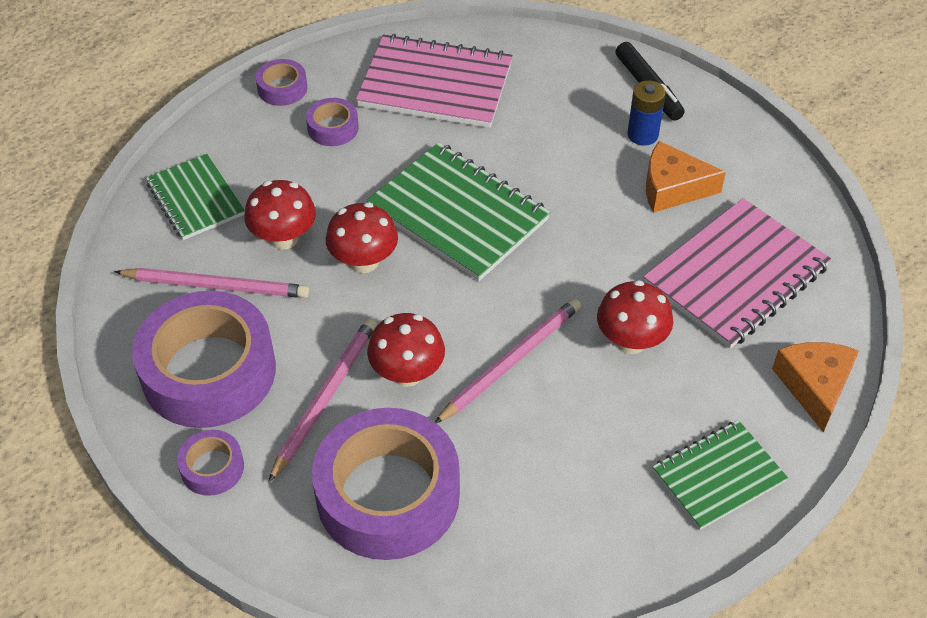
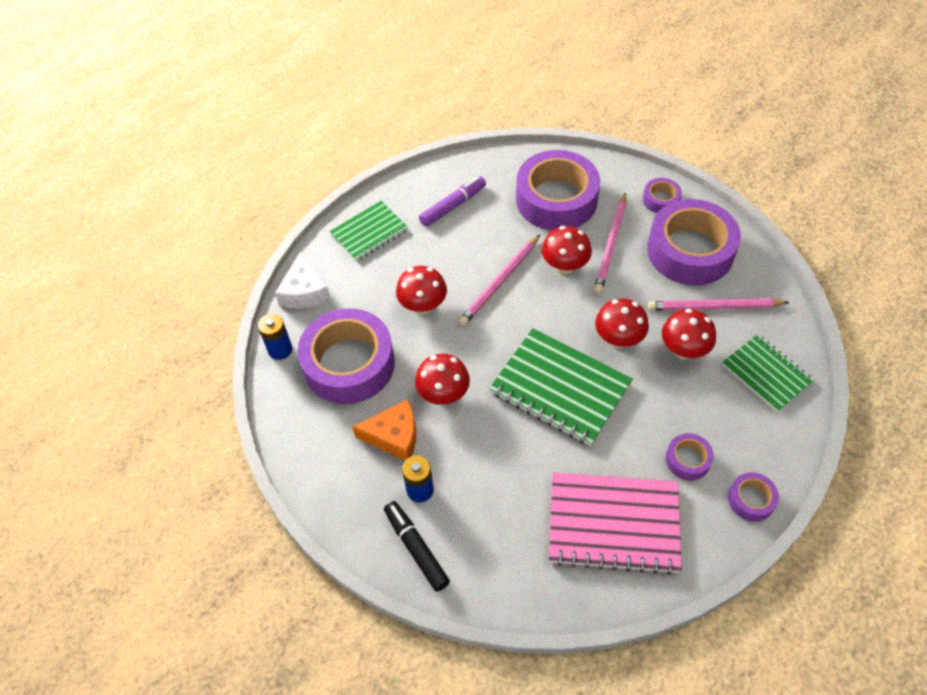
camera: 175 degrees right, 5 degrees up
(571, 508) = (453, 206): none -> purple marker
(608, 225) = (443, 394): none -> red mushroom
(736, 276) = (349, 364): pink notebook -> purple tape
(814, 386) = (305, 292): orange cheese -> white cheese
(836, 306) = (280, 349): none -> blue battery

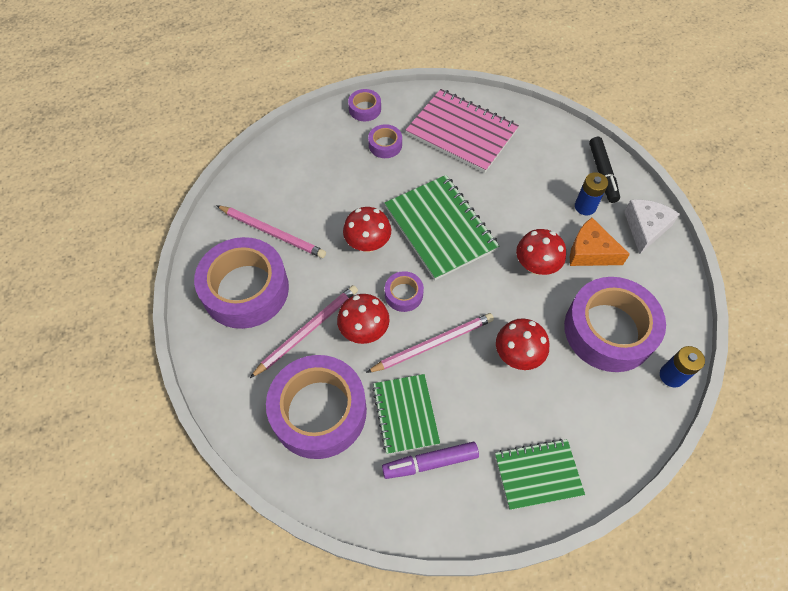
camera: 155 degrees left, 5 degrees up
(305, 292) = (631, 431): white cheese -> white cheese (645, 228)
(661, 200) = (222, 355): purple tape -> purple tape (403, 294)
(684, 350) = (325, 212): red mushroom -> none
(766, 374) = (283, 170): green notebook -> green notebook (405, 414)

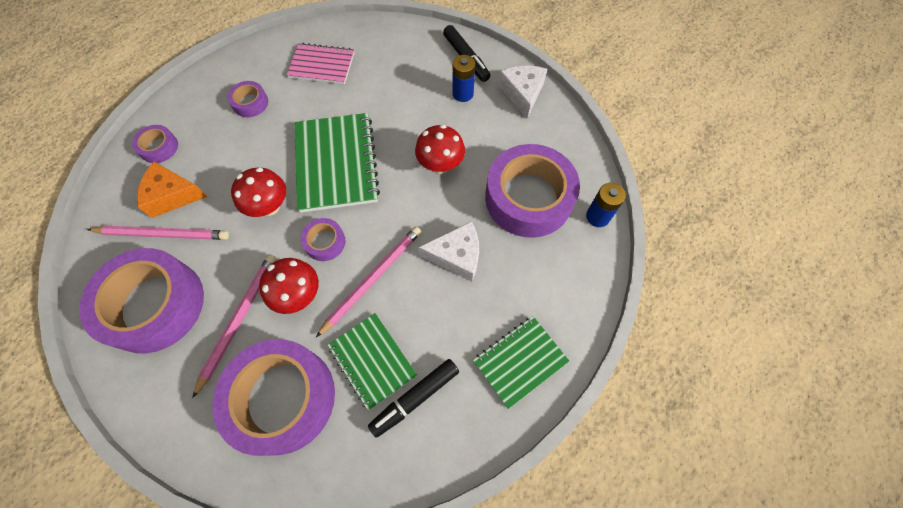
camera: 25 degrees left, 5 degrees up
(365, 109) = (216, 75): purple tape -> purple tape (159, 147)
(430, 462) = (415, 398): purple marker -> black marker
(440, 228) = (336, 164): green notebook -> green notebook turned 45 degrees clockwise
(461, 132) = (322, 65): pink notebook -> pink notebook, size x0.62
(517, 355) = (456, 255): red mushroom -> white cheese
(590, 252) = (484, 133): orange cheese -> orange cheese (172, 195)

